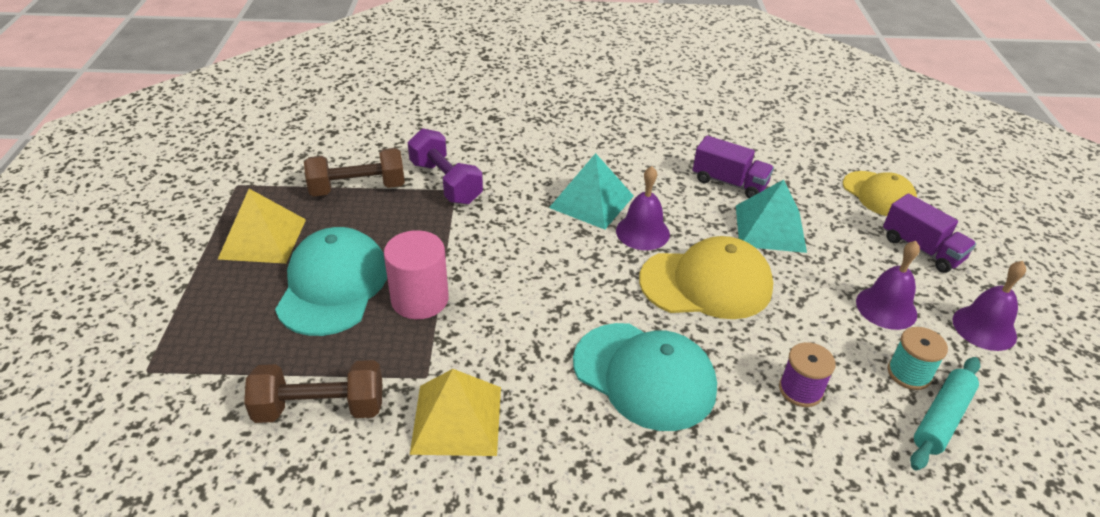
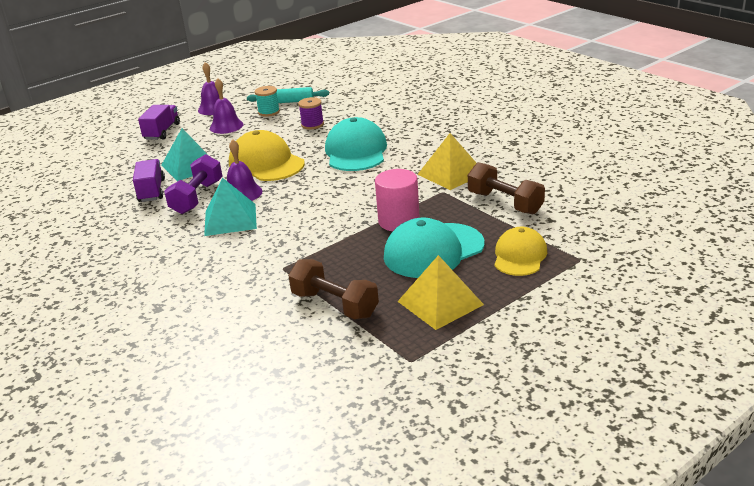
camera: 125 degrees left, 10 degrees down
(445, 182) = (278, 276): purple dumbbell -> purple dumbbell (197, 198)
(879, 194) = (115, 153): yellow cap -> yellow cap (519, 256)

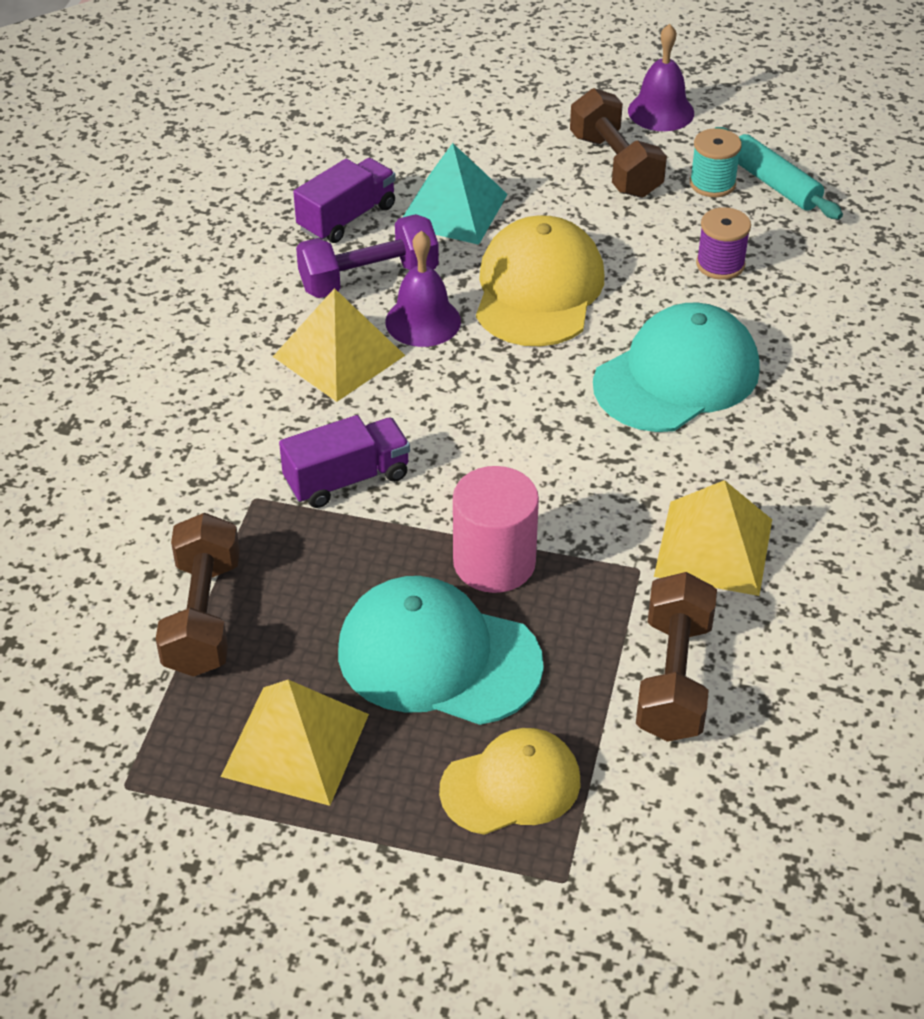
camera: 50 degrees right, 15 degrees up
(162, 132) = (528, 107): purple truck -> purple truck (347, 479)
(226, 126) = (615, 166): purple bell -> brown dumbbell
(230, 219) = (339, 356): turquoise pyramid -> yellow pyramid

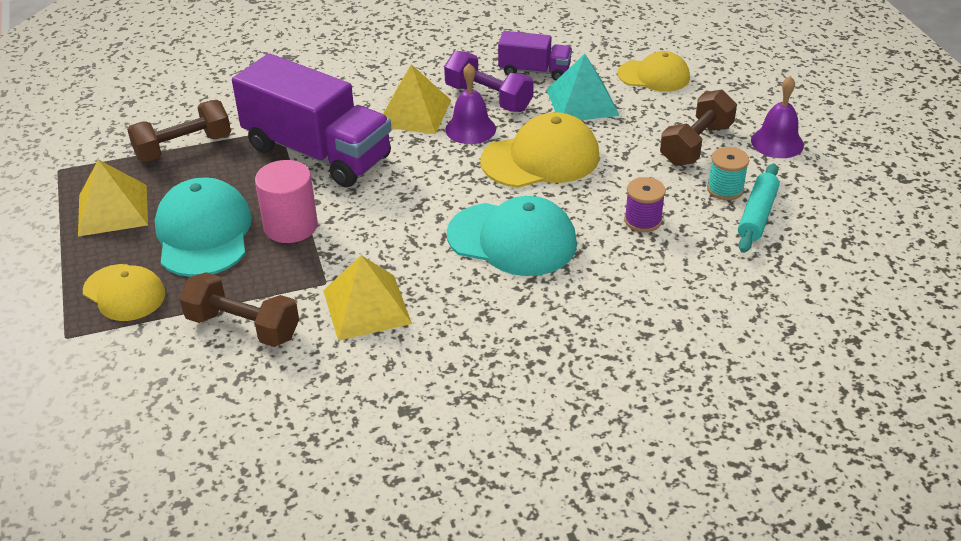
camera: 60 degrees right, 5 degrees down
(347, 479) = (317, 152): purple truck -> purple truck, size x1.99
(452, 134) = (654, 76): none -> yellow cap
(673, 678) = (243, 327): brown dumbbell -> brown dumbbell turned 45 degrees clockwise

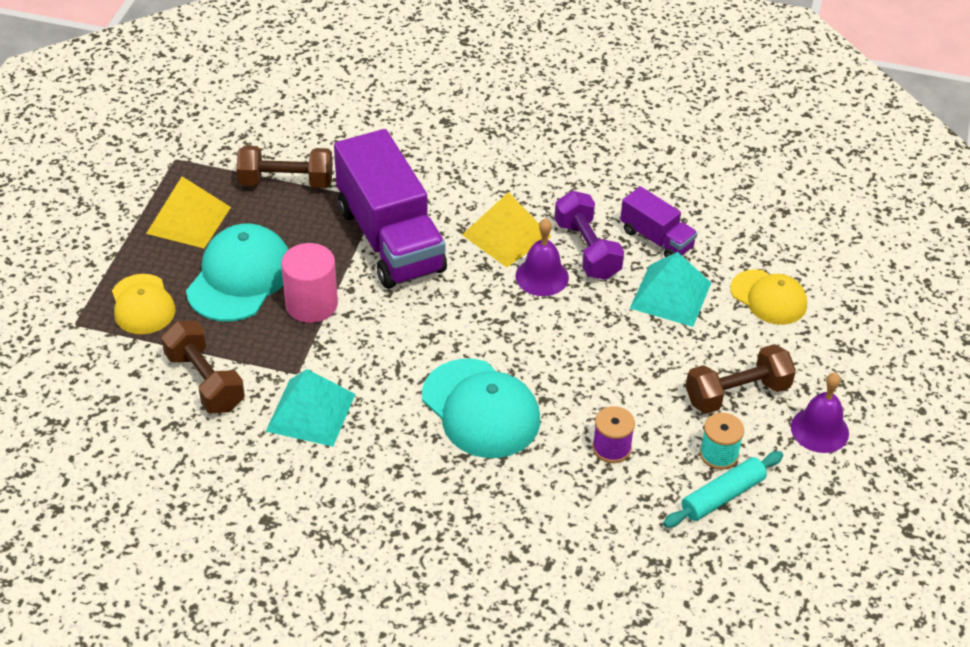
camera: 30 degrees right, 5 degrees up
(366, 307) = (310, 412): yellow pyramid -> turquoise pyramid
(541, 158) = (577, 338): yellow cap -> none

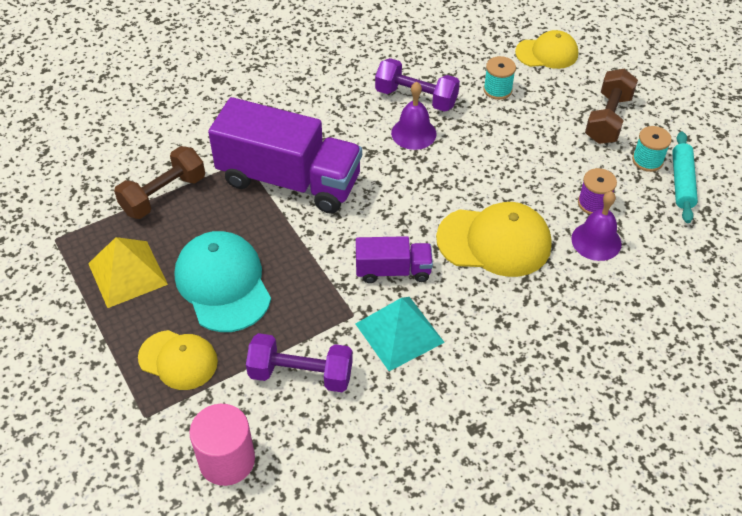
camera: 45 degrees left, 5 degrees up
(205, 381) = (301, 374): brown dumbbell -> purple dumbbell
(311, 304) = (298, 262): pink cylinder -> pink cylinder (227, 460)
(481, 409) = (494, 241): turquoise cap -> yellow cap
(506, 235) = (357, 124): yellow pyramid -> none
(656, 239) = (444, 63): purple truck -> purple truck (393, 270)
(671, 295) = (497, 90): turquoise pyramid -> turquoise spool
(819, 430) = (671, 106): purple bell -> purple bell (596, 241)

